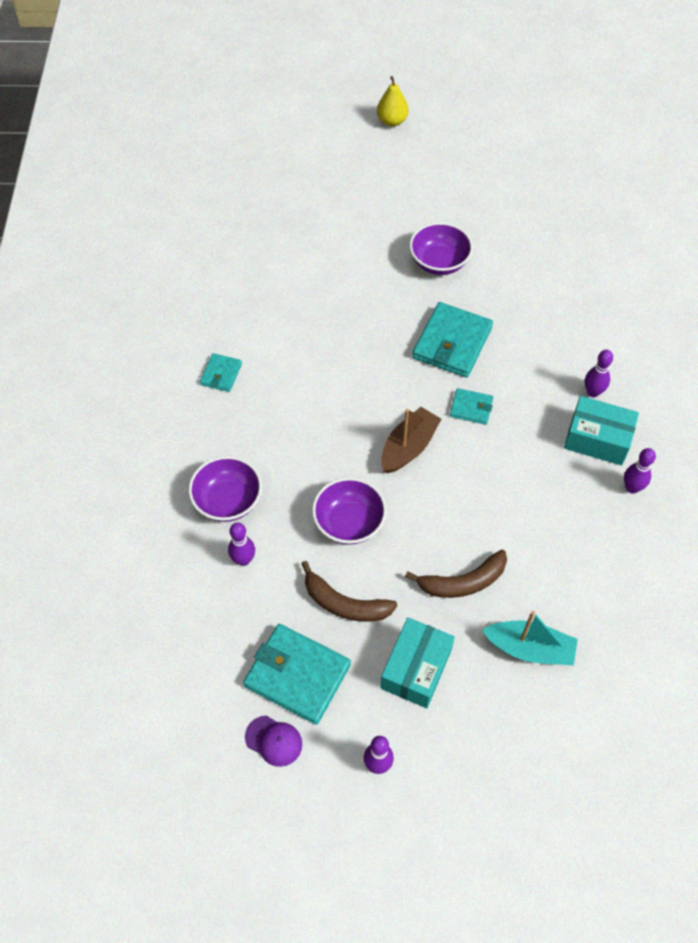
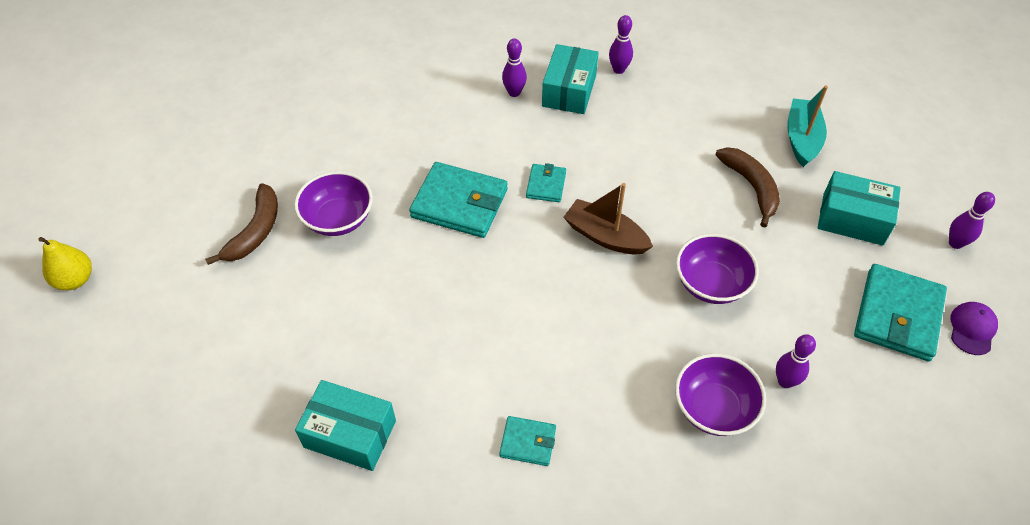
camera: 95 degrees left, 5 degrees down
(246, 273) = (350, 434): none -> turquoise box
(344, 603) = (805, 281): brown banana -> brown banana (255, 231)

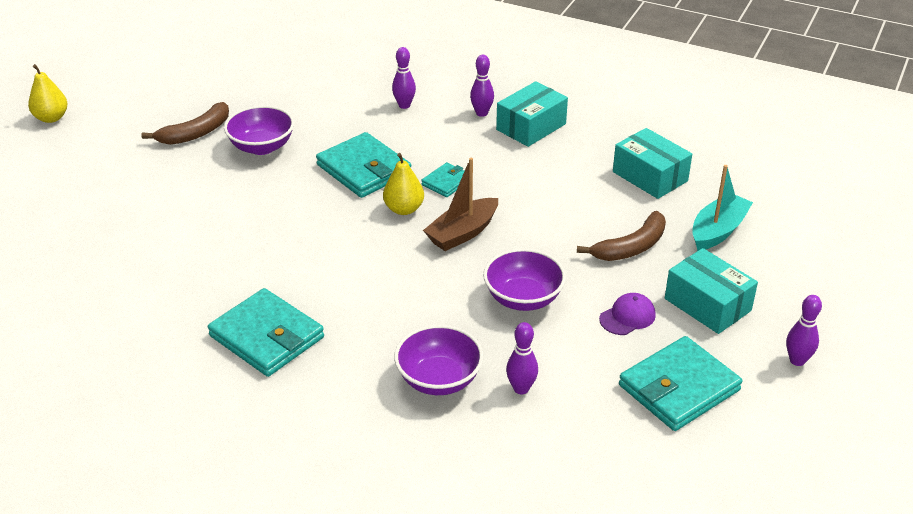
camera: 30 degrees right, 15 degrees down
(350, 434) = (144, 277): turquoise box -> turquoise box (650, 176)
(528, 442) = (267, 337): turquoise wallet -> turquoise wallet, size x1.92
(532, 233) = (404, 209): none -> yellow pear
(605, 236) = (462, 233): brown boat -> brown boat turned 105 degrees counterclockwise
(619, 69) = (591, 126): purple bowling pin -> purple bowling pin (404, 105)
(751, 187) = (631, 247): brown banana -> brown banana turned 45 degrees clockwise
(972, 329) = (745, 427): purple cap -> purple cap (627, 317)

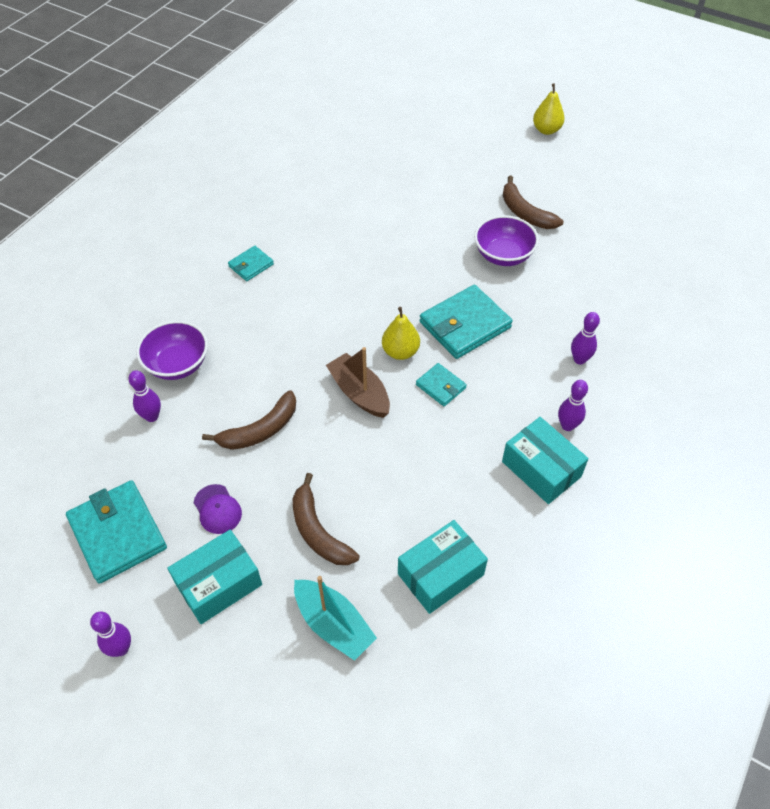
camera: 95 degrees right, 15 degrees up
(267, 337) = (251, 265): turquoise wallet -> turquoise wallet, size x0.52
(523, 298) = (260, 430): purple bowl -> brown banana

